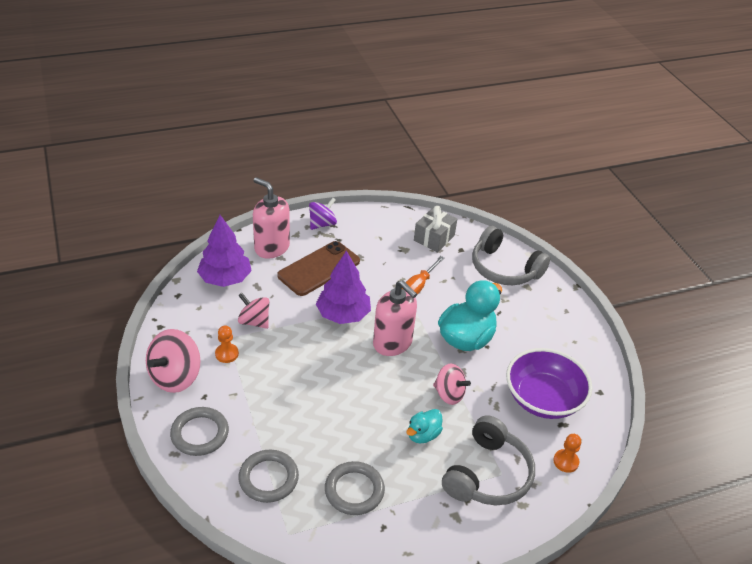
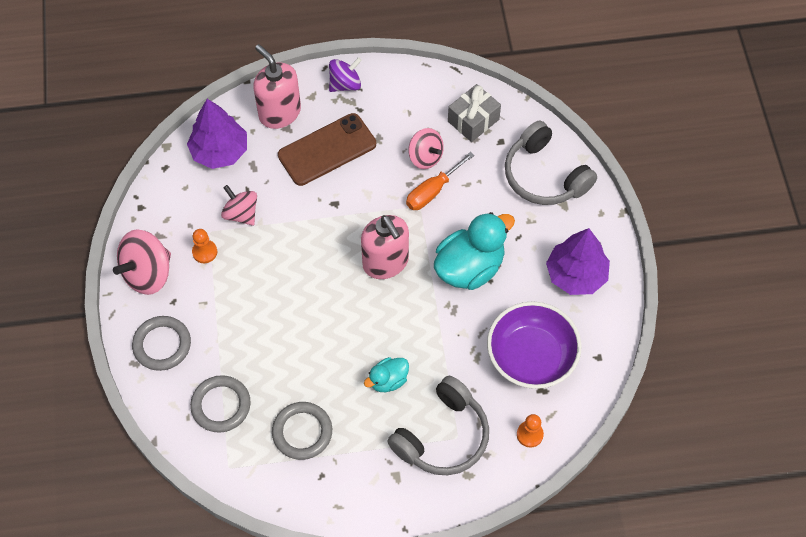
camera: 15 degrees right, 20 degrees up
(343, 314) = (340, 217): purple tree -> purple tree (576, 275)
(449, 394) = (429, 336): pink spinning top -> pink spinning top (425, 157)

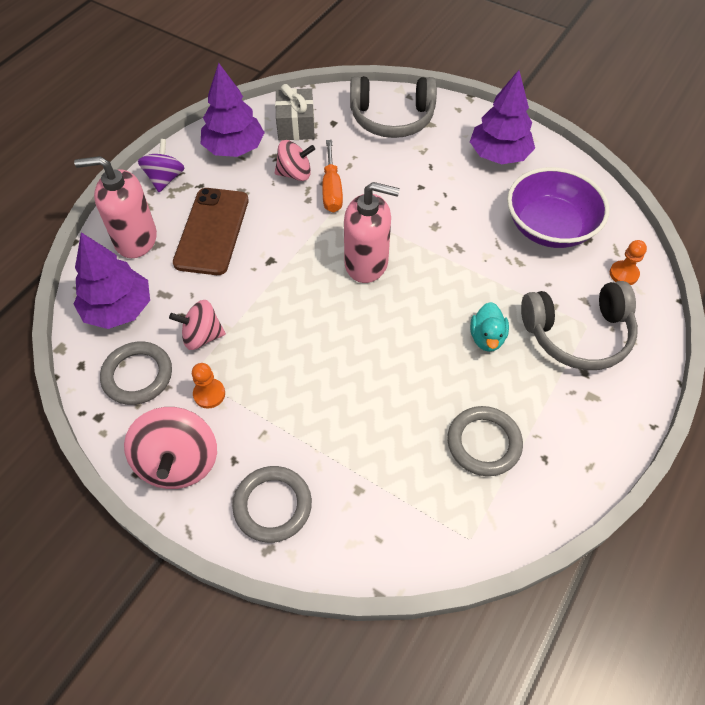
camera: 50 degrees left, 5 degrees down
(221, 405) = (392, 497): grey ring -> grey ring (137, 375)
(413, 101) = (234, 148): none -> purple tree
(443, 436) = (578, 334): grey headphones -> grey headphones turned 90 degrees clockwise
(469, 267) = (428, 212): turquoise duck -> none

